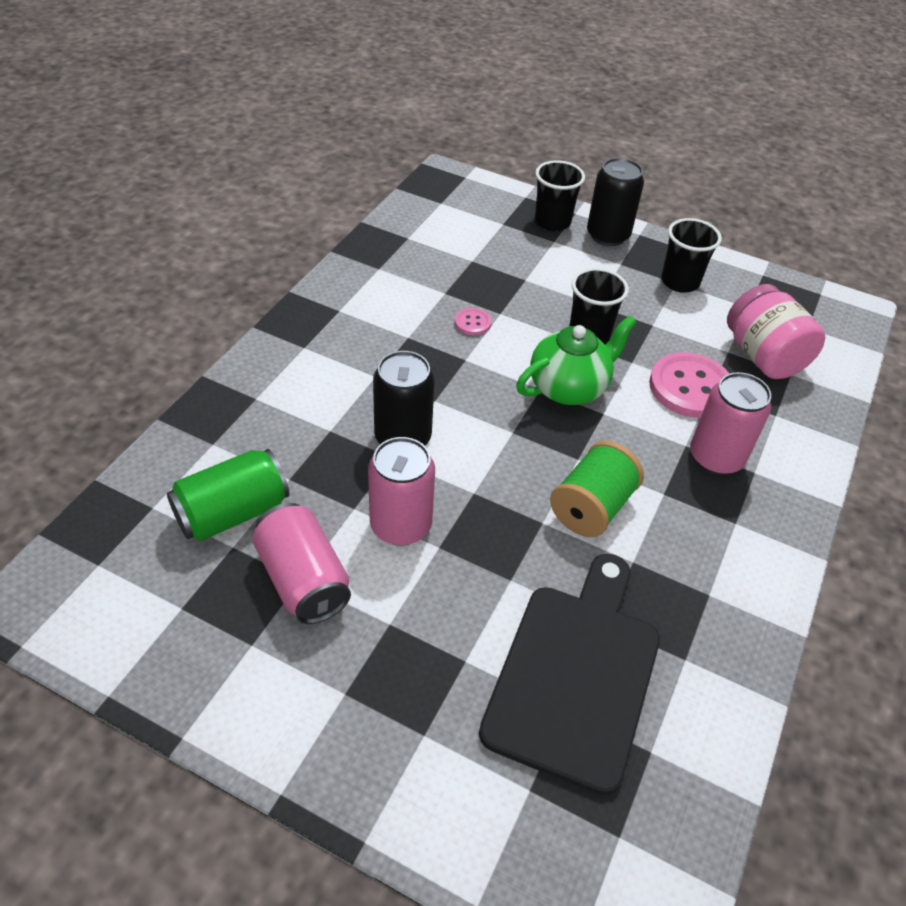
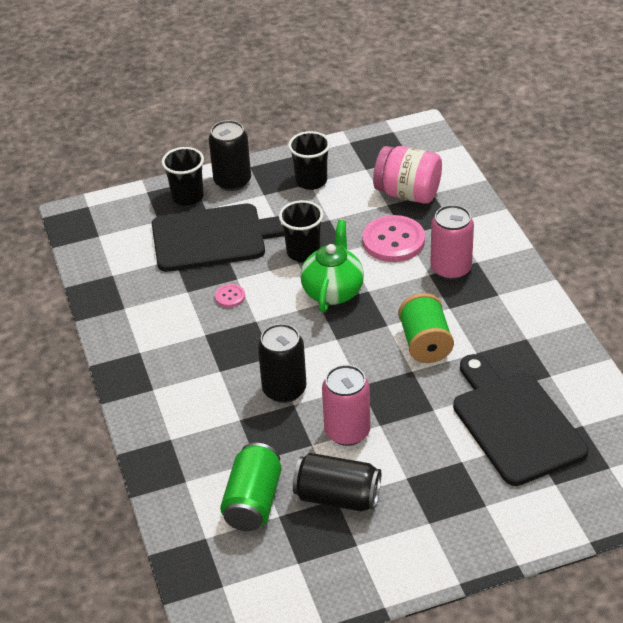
camera: 40 degrees left, 5 degrees down
(303, 579) = (337, 497): pink can -> black can
(529, 268) = (215, 237): none -> black cutting board

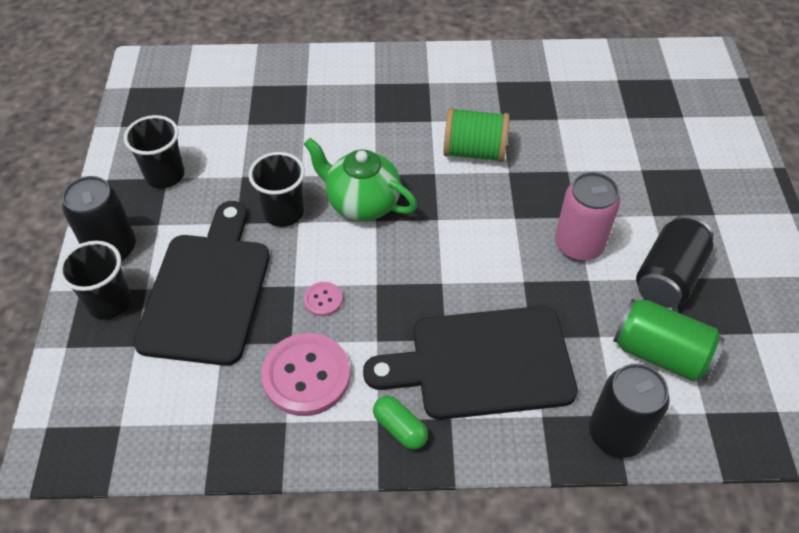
camera: 75 degrees left, 10 degrees up
(136, 365) = (400, 428): none -> green capsule
(284, 389) = (499, 284): black can -> black can (616, 433)
(393, 241) = (309, 134): pink button -> pink button (306, 376)
(408, 193) = (241, 103): pink jar -> none
(451, 269) = (375, 104): pink can -> none
(514, 423) = (603, 120): black cutting board -> black cutting board (483, 363)

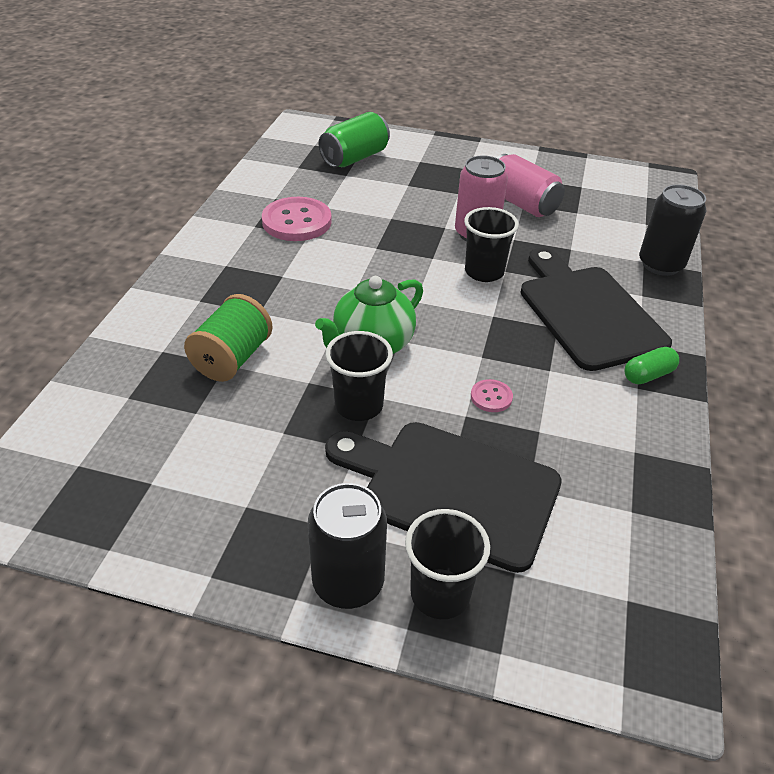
camera: 75 degrees left, 10 degrees down
(165, 175) = (240, 507): black cup -> black cup (484, 272)
(306, 376) = (582, 426): pink button -> pink button (297, 221)
(474, 151) = (340, 260): green spool -> green spool (232, 358)
(483, 363) = (587, 312): black cutting board -> black cutting board turned 150 degrees clockwise
(660, 353) = (592, 227): green can -> green can (354, 158)
(668, 276) = (522, 203): black can -> pink can

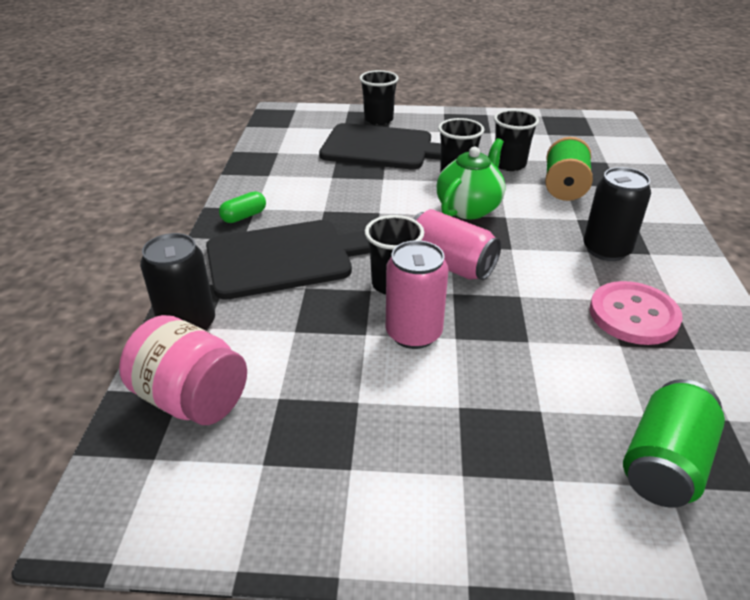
camera: 170 degrees right, 5 degrees down
(271, 414) = (509, 164): none -> black cup
(348, 582) = (423, 118): black can -> black can (606, 250)
(491, 397) = (367, 189): pink button -> none
(522, 203) = (361, 400): pink can -> pink can (450, 265)
(587, 312) = (286, 258): black cutting board -> black cutting board turned 75 degrees counterclockwise
(636, 219) = (192, 399): none -> pink jar

